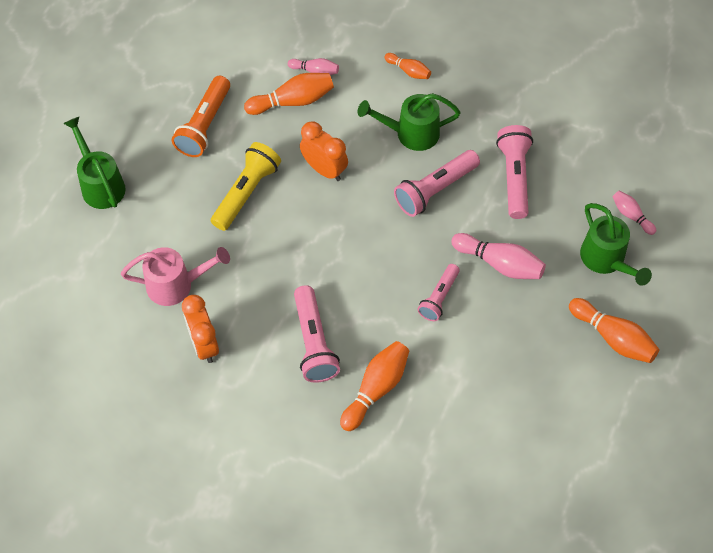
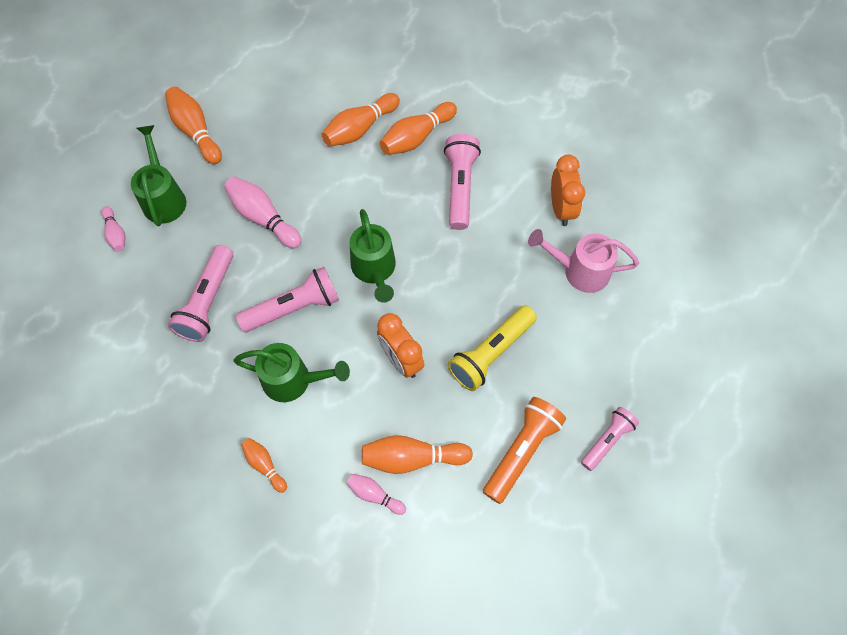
camera: 165 degrees left, 5 degrees up
(100, 184) = (649, 403): green watering can -> green watering can (374, 270)
(439, 297) = (332, 200): pink flashlight -> pink flashlight (607, 440)
(440, 384) = (360, 129): none -> orange bowling pin

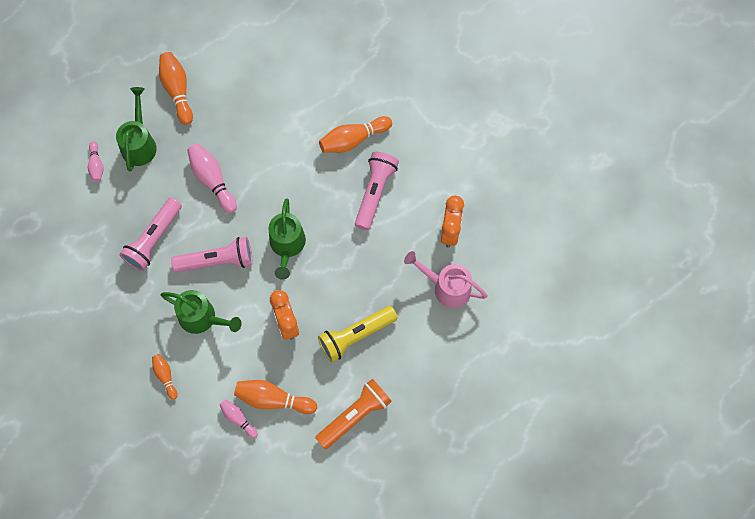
camera: 15 degrees right, 5 degrees up
(360, 129) = (309, 120): orange bowling pin -> none
(607, 440) = (421, 425): pink flashlight -> none

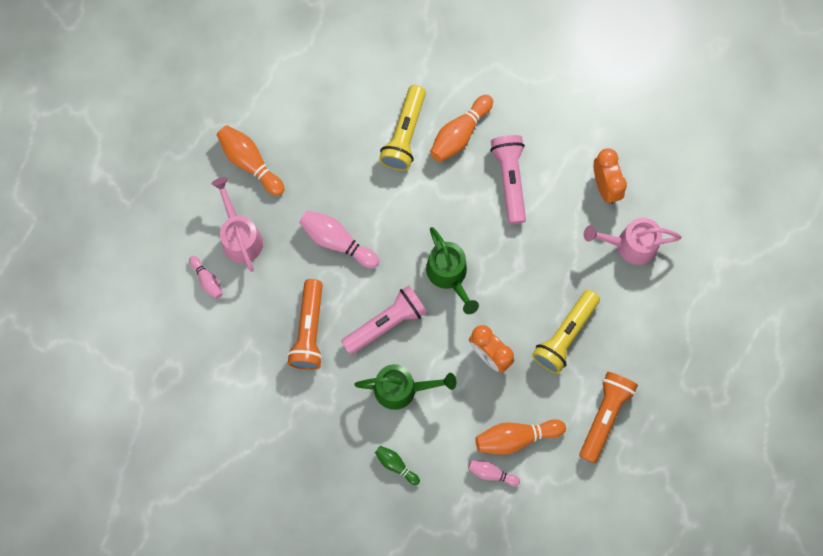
camera: 25 degrees left, 5 degrees up
(139, 143) = (240, 236): green watering can -> pink watering can
(154, 239) = (309, 330): pink flashlight -> orange flashlight
(165, 376) = (396, 465): orange bowling pin -> green bowling pin
(309, 121) = (405, 134): none -> yellow flashlight

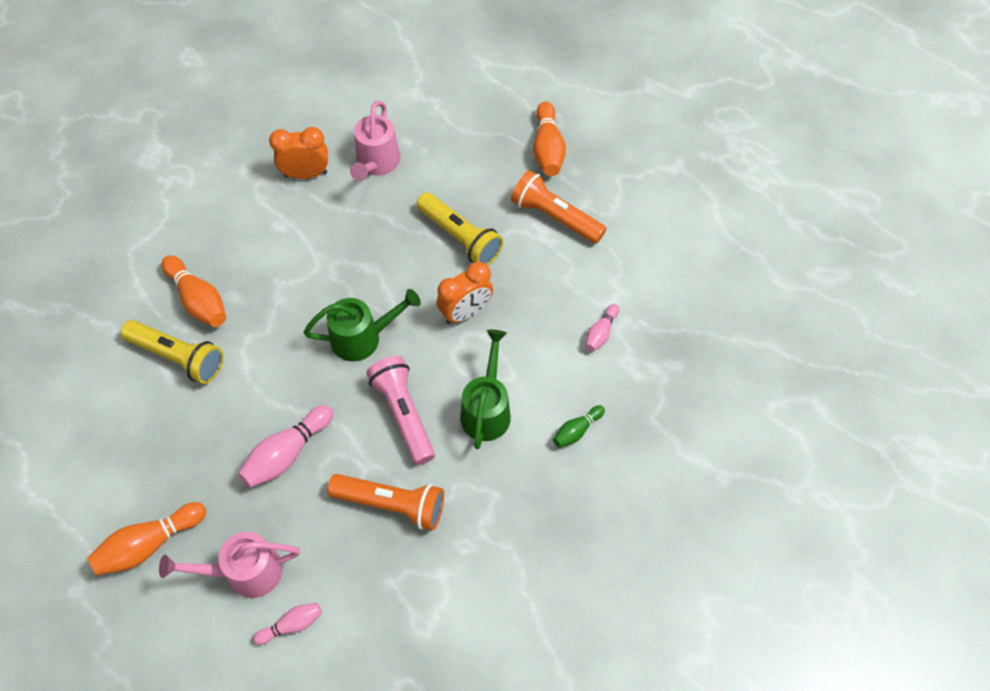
camera: 80 degrees left, 15 degrees down
(510, 180) = (270, 260): pink flashlight -> none
(516, 437) = (564, 302): orange bowling pin -> orange bowling pin (547, 149)

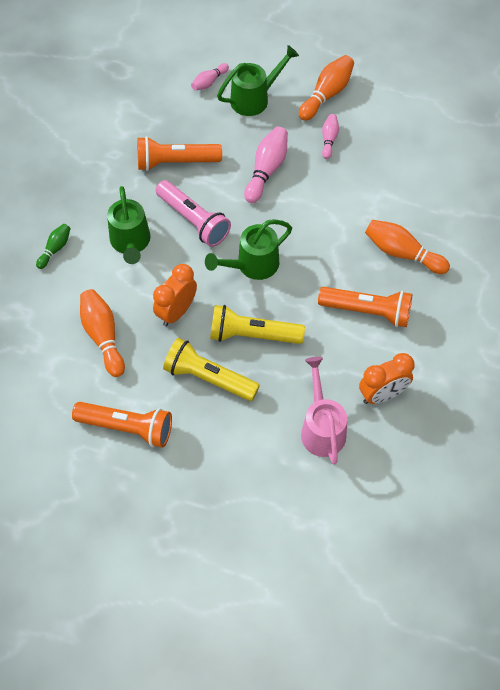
camera: 160 degrees right, 0 degrees up
(178, 357) = (388, 207): yellow flashlight -> yellow flashlight (252, 335)
(245, 572) = (255, 98): pink watering can -> green watering can
(272, 252) = (367, 311): none -> orange flashlight
(547, 149) = (158, 504): orange bowling pin -> orange bowling pin (103, 336)
(601, 333) = (55, 330): pink bowling pin -> pink bowling pin (329, 139)

